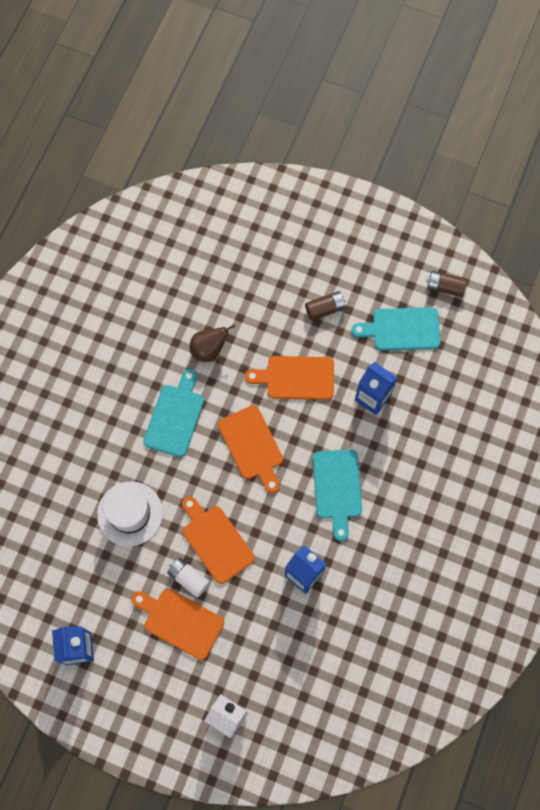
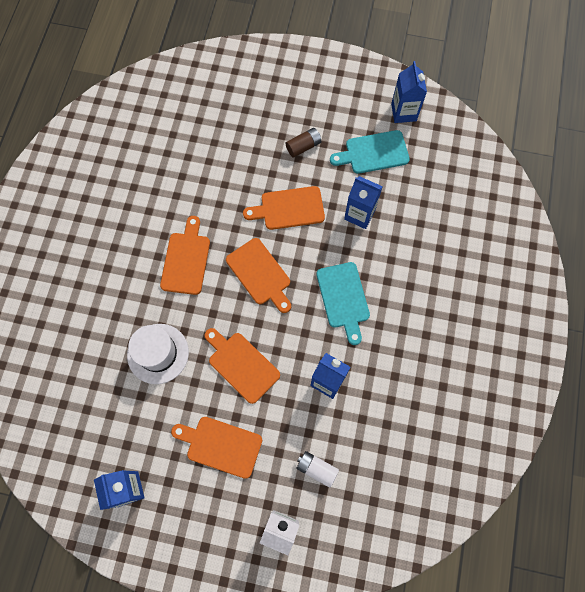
camera: 10 degrees left, 0 degrees up
(175, 417) = (186, 260): turquoise cutting board -> orange cutting board
(188, 578) = (222, 404): white battery -> white battery (316, 469)
(209, 350) = (207, 197): brown pear -> none
(445, 287) = (403, 112): brown battery -> blue carton

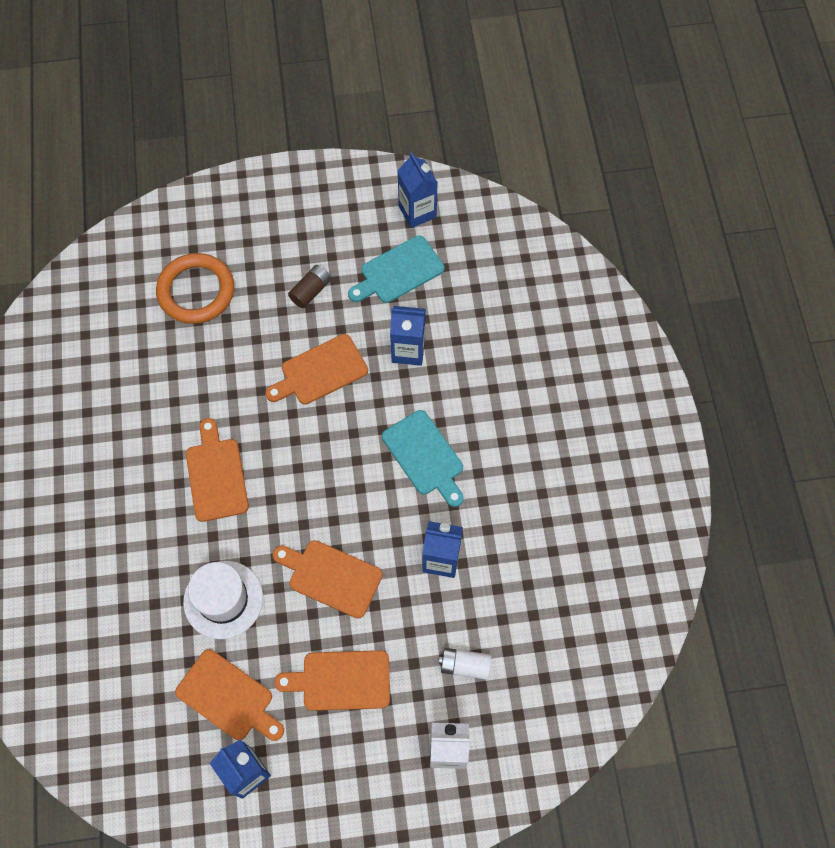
camera: 20 degrees left, 5 degrees down
(221, 120) = (196, 291): none -> orange ring
(260, 274) = (314, 461): orange cutting board -> orange cutting board (228, 697)

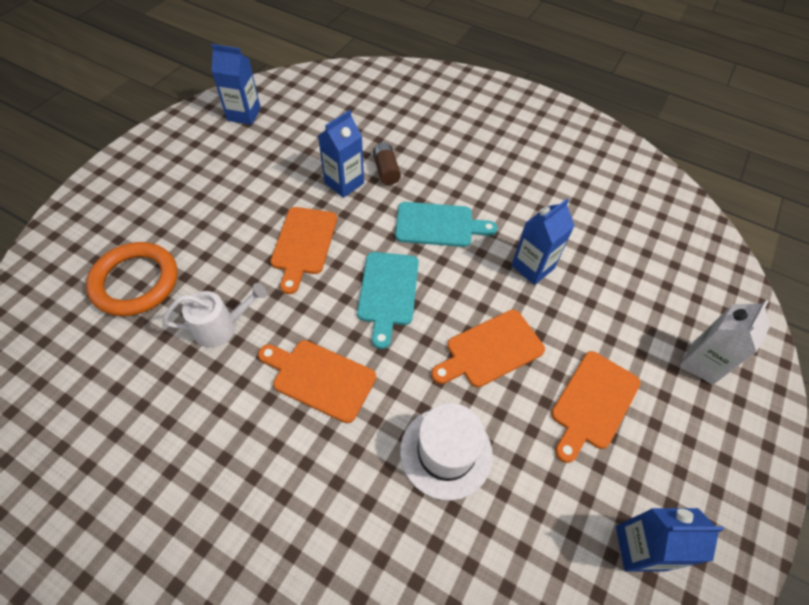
camera: 55 degrees left, 10 degrees down
(206, 379) = (222, 327): none -> white watering can
(228, 697) = (550, 514): orange cutting board -> none
(311, 291) = (230, 208): brown battery -> brown battery (386, 171)
(398, 271) = (276, 151): turquoise cutting board -> turquoise cutting board (388, 292)
(465, 665) = (634, 306): white battery -> none

